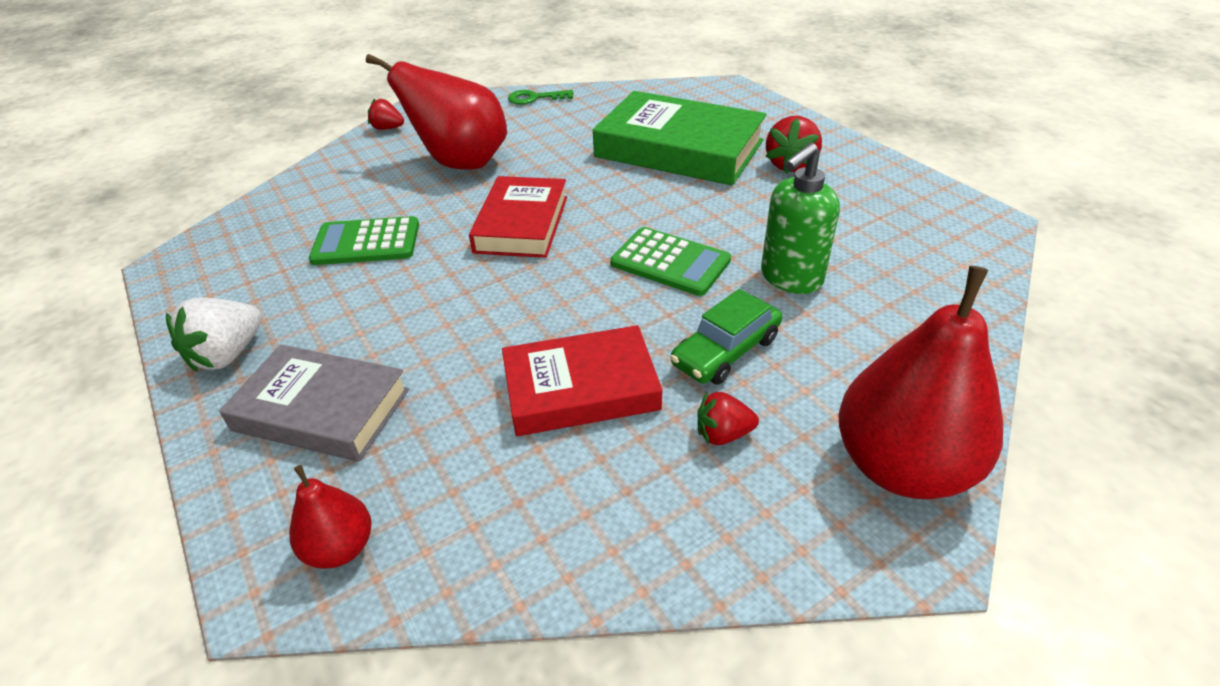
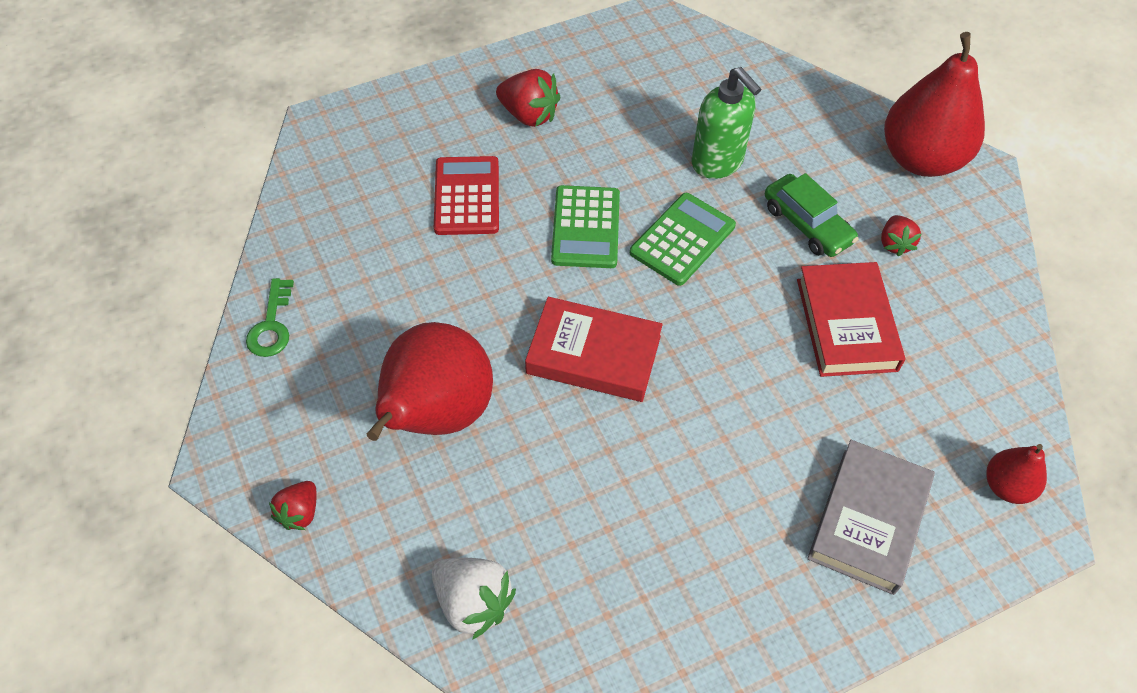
camera: 85 degrees left, 15 degrees up
(228, 354) = (789, 624): white strawberry -> white strawberry (473, 603)
(366, 242) = (602, 511): green calculator -> green calculator (585, 227)
(679, 149) = (467, 196): green book -> red calculator

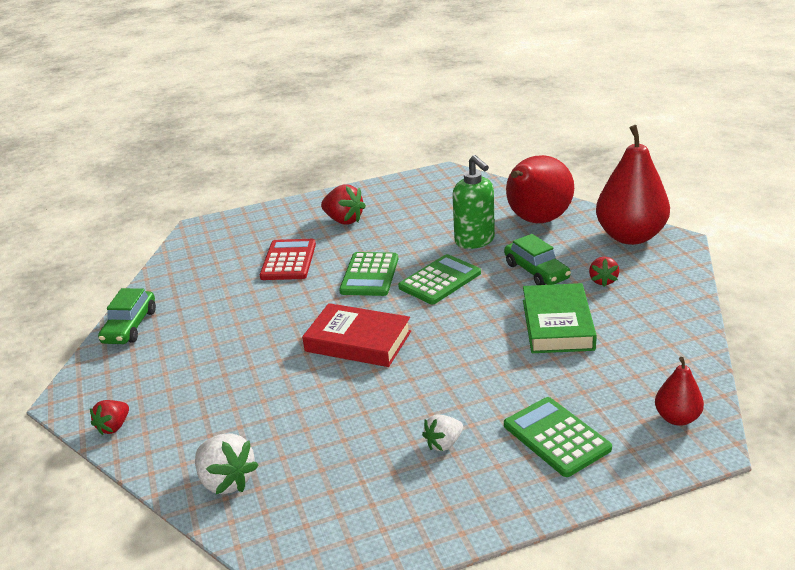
camera: 10 degrees right, 25 degrees down
(271, 325) = (130, 326): green key -> green car
(436, 415) = (231, 374): red pear -> red pear (536, 221)
(733, 534) = (443, 444): none -> white strawberry
(846, 324) = (557, 324): red book -> green book
(868, 520) = (556, 437): grey book -> green calculator

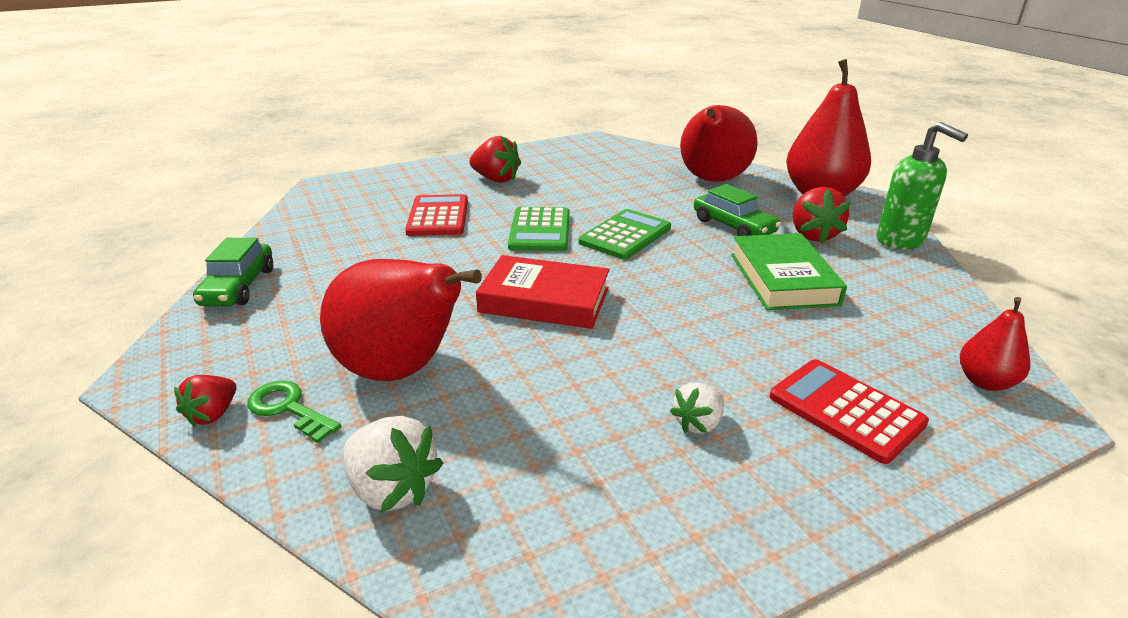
camera: 10 degrees left, 0 degrees up
(163, 424) = (288, 408): none -> green key
(242, 398) = (401, 370): none -> red pear
(475, 241) = (651, 198): green soap dispenser -> green soap dispenser (900, 240)
(556, 437) = (845, 410): green calculator -> red calculator
(603, 281) = (813, 235): red strawberry -> red strawberry, size x1.59

